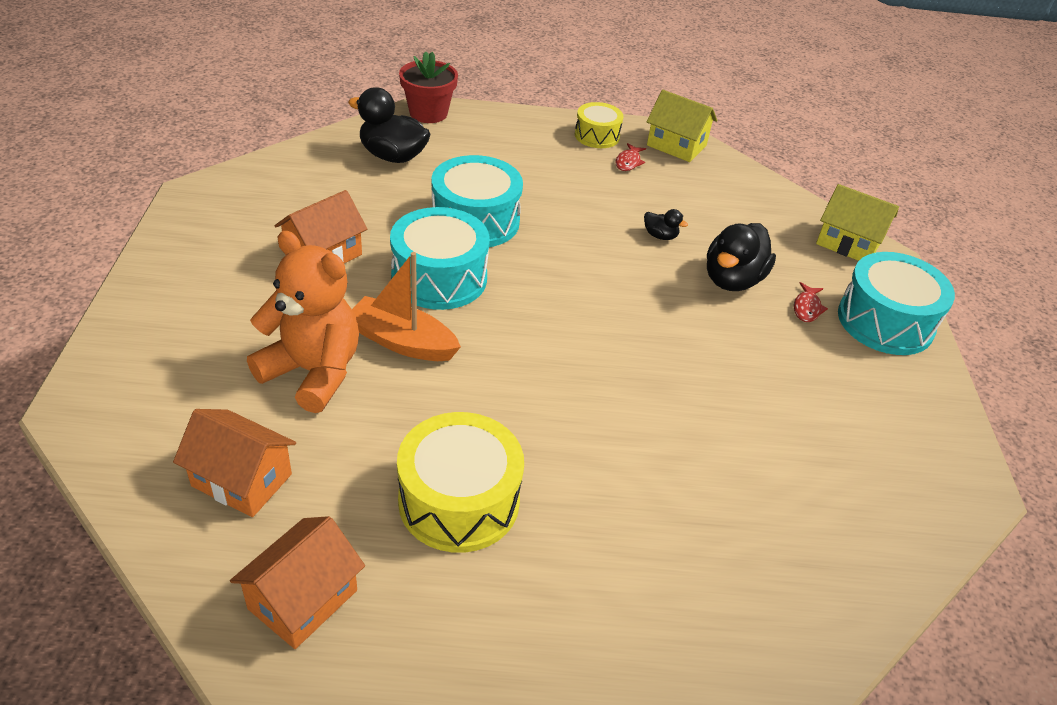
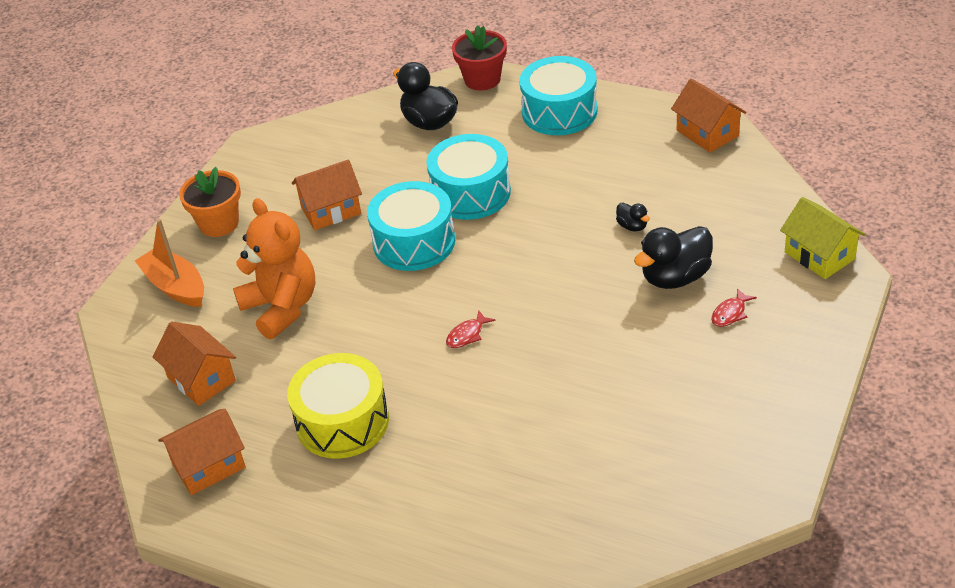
camera: 30 degrees right, 0 degrees up
(186, 284) = (219, 223): none -> orange flower pot
(402, 342) = (359, 293): orange boat -> orange boat (175, 286)
(597, 136) = (632, 116): yellow drum -> none
(628, 162) = (647, 147): red fish -> red fish (467, 335)
(676, 145) = (707, 133): yellow house -> orange house
(885, 322) = (800, 337): turquoise drum -> turquoise drum (559, 112)

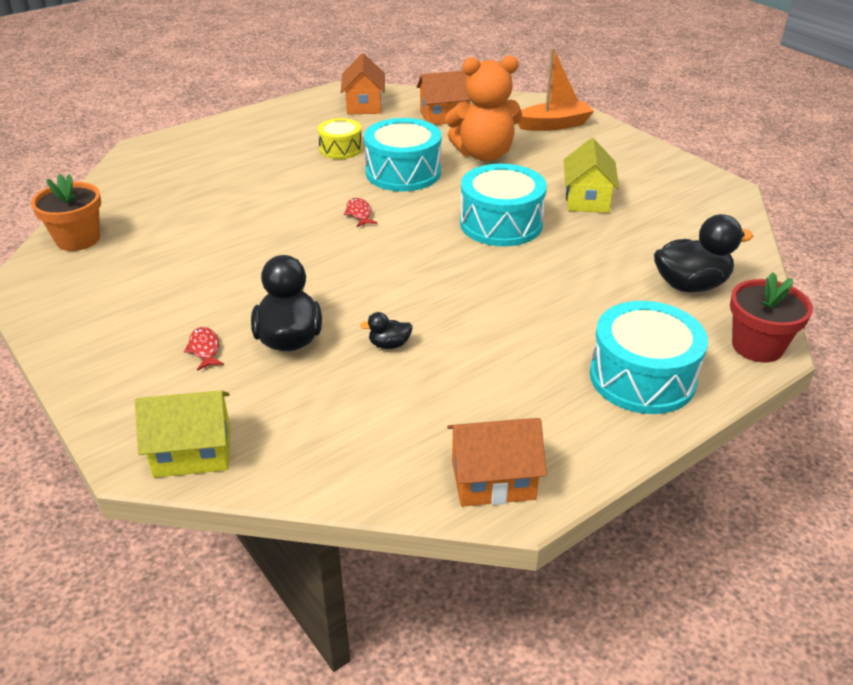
camera: 115 degrees right, 5 degrees down
(219, 223) = (617, 152): orange flower pot -> orange flower pot (78, 239)
(331, 210) = (587, 199): orange house -> yellow house
(342, 421) = (340, 149): yellow drum -> yellow drum, size x0.59
(470, 193) = (543, 271): turquoise drum -> turquoise drum (403, 172)

